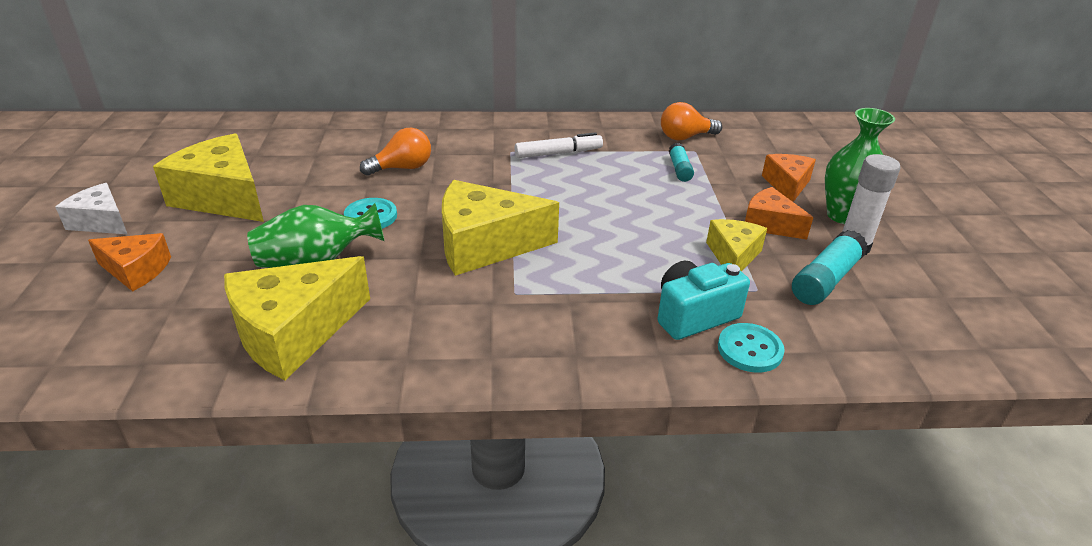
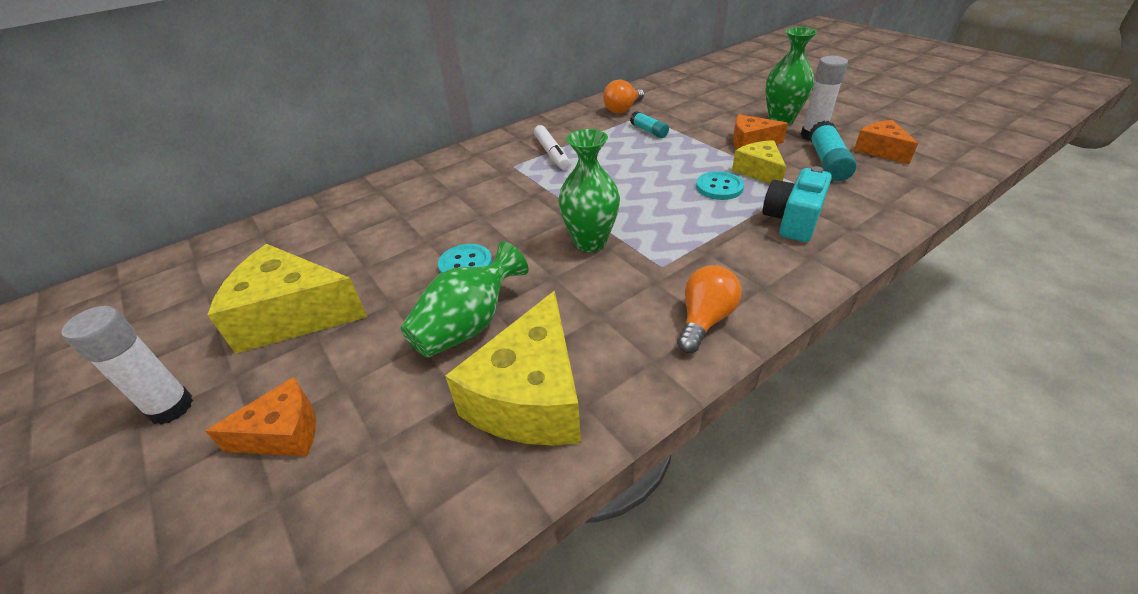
camera: 30 degrees left, 5 degrees up
(101, 222) = (171, 407): white cheese -> white glue stick
(402, 168) = (440, 214): orange light bulb -> orange light bulb (704, 320)
(485, 245) = (590, 242): yellow cheese -> green vase
(558, 153) = (551, 153): white marker -> white marker turned 120 degrees clockwise
(750, 349) = (852, 225): turquoise button -> turquoise button (719, 187)
(787, 185) = (725, 115): orange cheese -> orange cheese (880, 150)

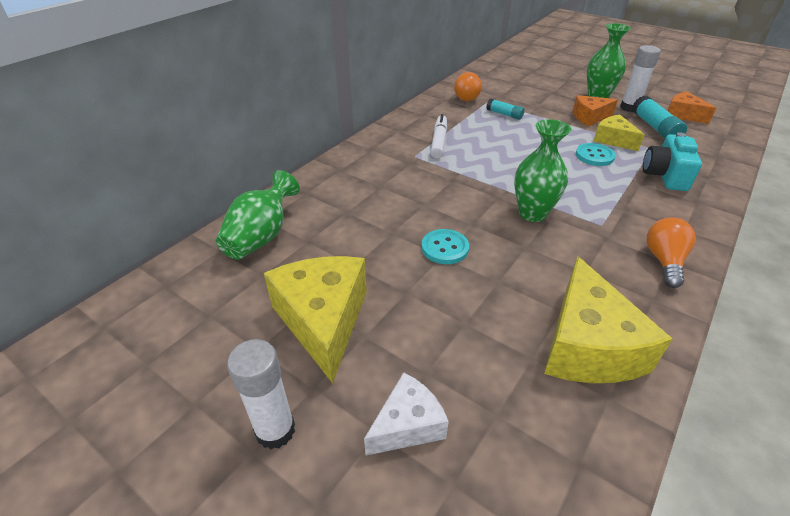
camera: 20 degrees left, 0 degrees up
(283, 433) = (407, 425): orange cheese -> white cheese
(293, 315) = (323, 321): yellow cheese -> yellow cheese turned 90 degrees clockwise
(468, 326) = (491, 299): green vase -> green vase (261, 237)
(551, 153) = (439, 141): white marker -> white marker turned 135 degrees counterclockwise

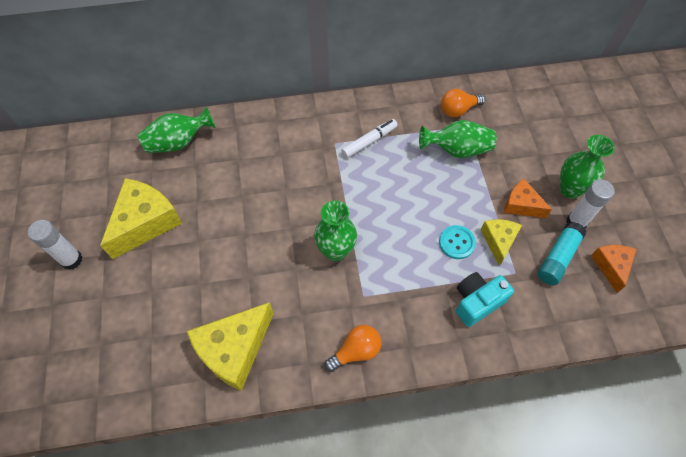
camera: 45 degrees right, 20 degrees up
(407, 425) = (115, 306): white cheese -> none
(445, 248) = (253, 230): turquoise button -> none
(504, 114) = (457, 150): turquoise glue stick -> green vase

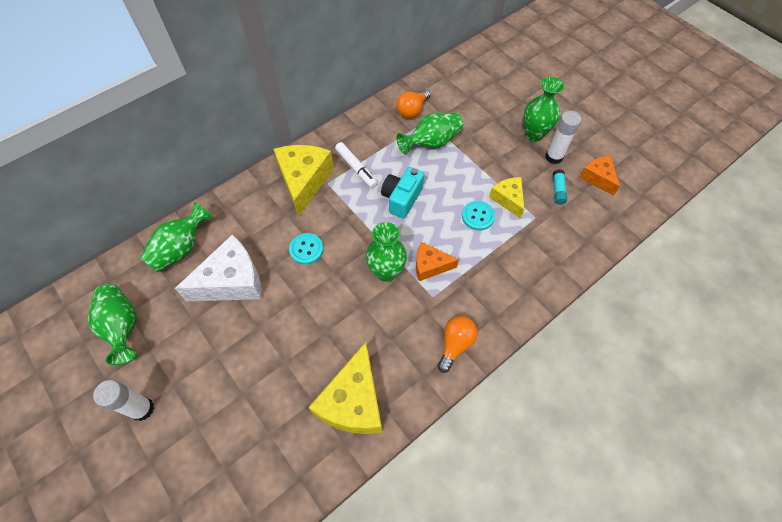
camera: 30 degrees left, 0 degrees up
(97, 185) = (123, 327): none -> green vase
(145, 223) = (196, 336): yellow cheese -> yellow cheese (304, 181)
(201, 191) = (232, 281): none -> white cheese
(279, 194) = (306, 249): none -> turquoise button
(369, 141) = (356, 168): white marker -> white marker turned 120 degrees clockwise
(477, 302) = (522, 254): turquoise camera -> turquoise camera (402, 198)
(521, 205) = (507, 163): orange cheese -> orange cheese (430, 266)
(558, 258) = (558, 190): turquoise glue stick -> turquoise glue stick, size x0.61

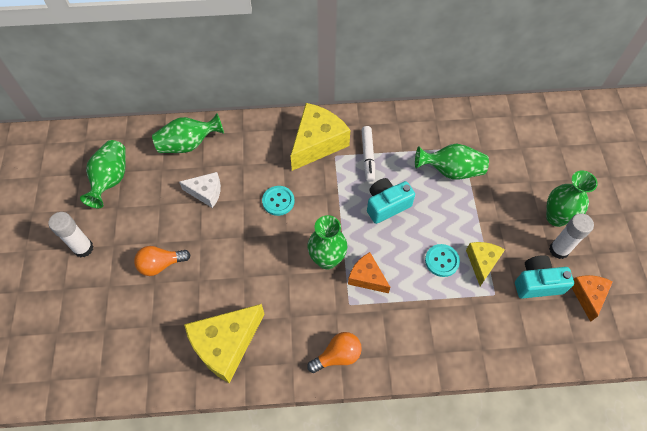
camera: 35 degrees right, 0 degrees up
(232, 281) = (206, 192): white cheese -> white cheese, size x0.57
(412, 110) = (456, 131): orange light bulb -> orange light bulb (161, 264)
(558, 190) = (537, 283): turquoise glue stick -> turquoise camera

